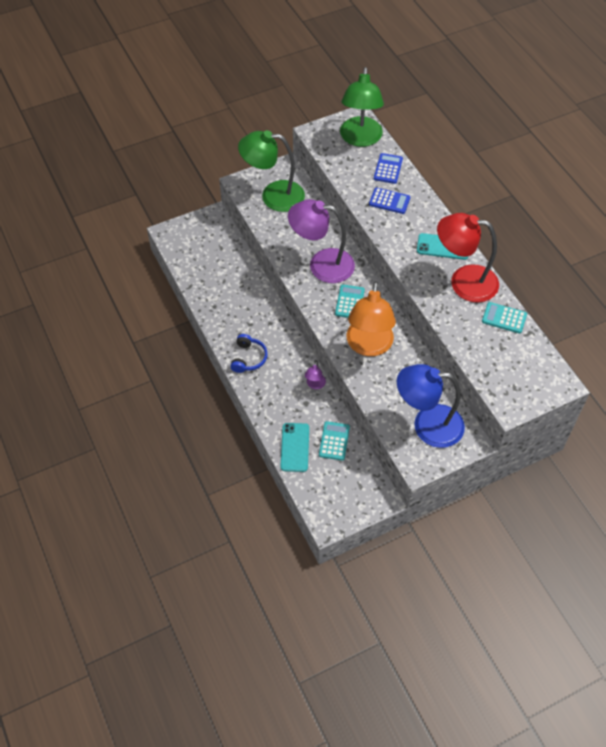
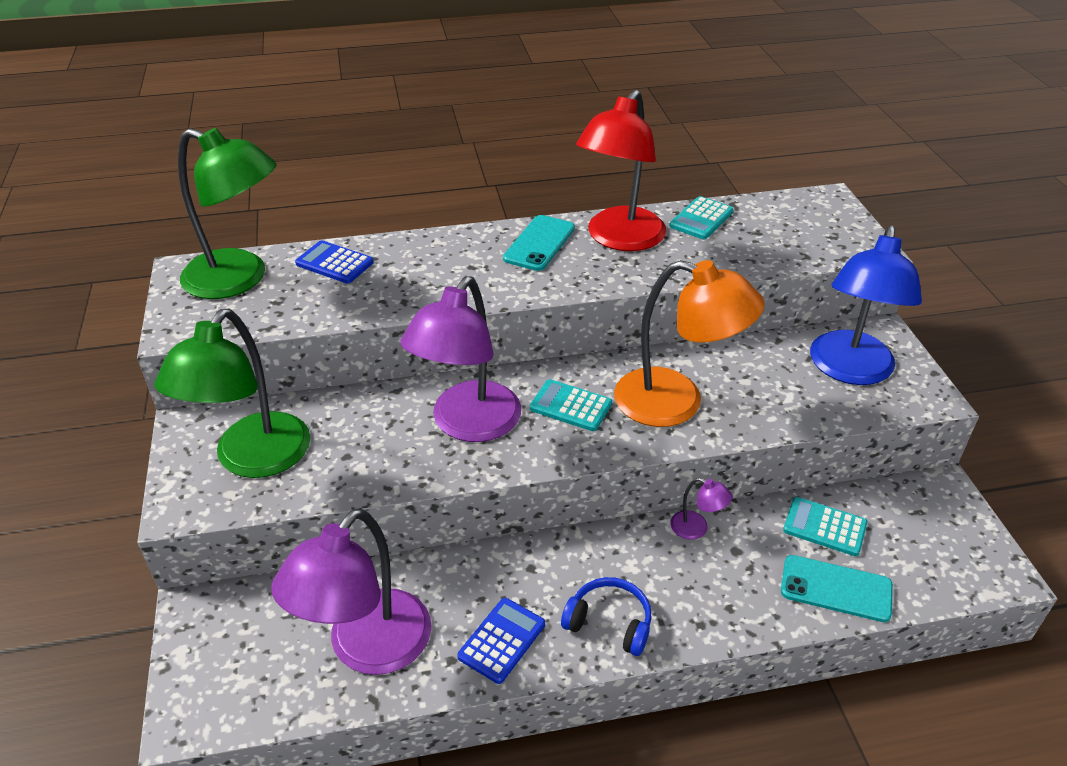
camera: 75 degrees left, 15 degrees down
(212, 277) = (367, 649): none -> purple lamp
(389, 201) = (410, 276): blue calculator -> blue calculator (502, 640)

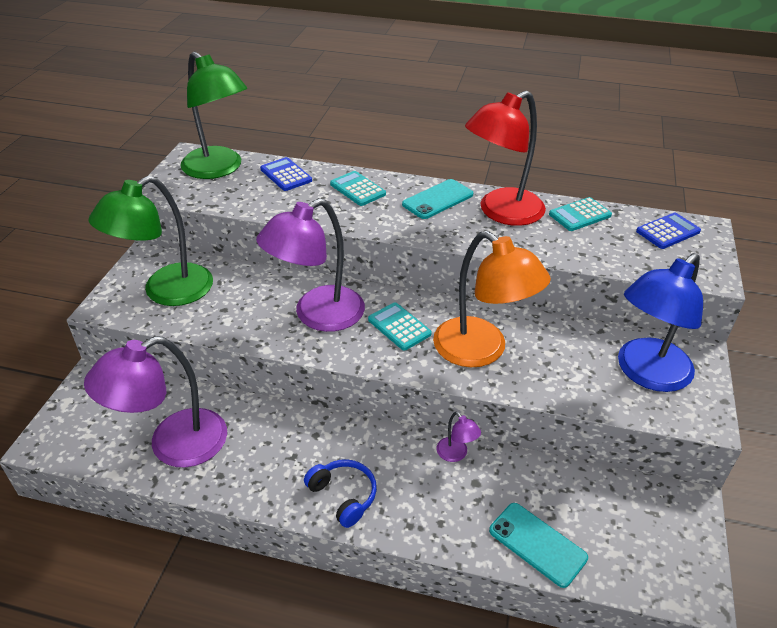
camera: 25 degrees right, 0 degrees up
(502, 640) = (261, 476): blue calculator -> blue calculator (668, 231)
(824, 527) = (561, 493): turquoise calculator -> turquoise calculator (357, 189)

